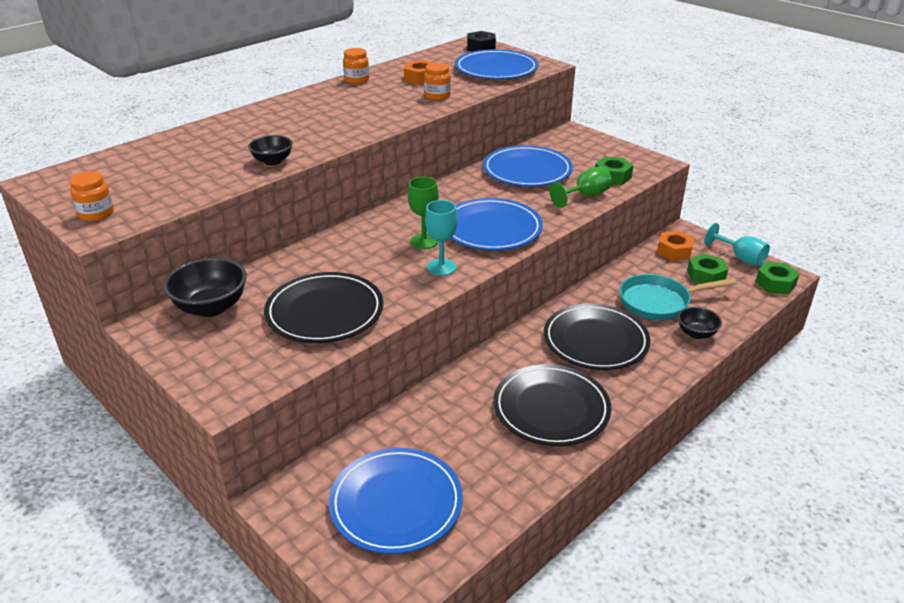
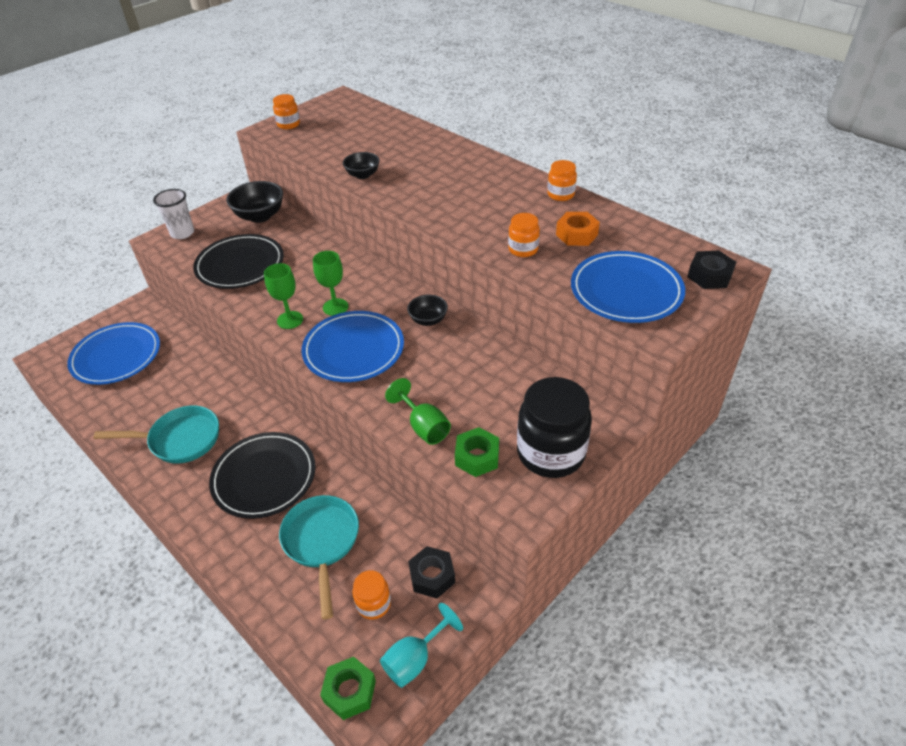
camera: 90 degrees right, 10 degrees up
(221, 375) = (182, 233): none -> white cup
(441, 267) = (290, 320): turquoise goblet -> green goblet
(527, 170) = (486, 377): blue plate -> none
(551, 409) = (180, 439): black plate -> turquoise pan
(603, 152) = (550, 453): none -> black jar
(674, 251) = (432, 576): orange nut -> black nut
(696, 333) = (259, 570): black bowl -> black bowl (428, 320)
(706, 275) = (373, 604): green nut -> orange jar

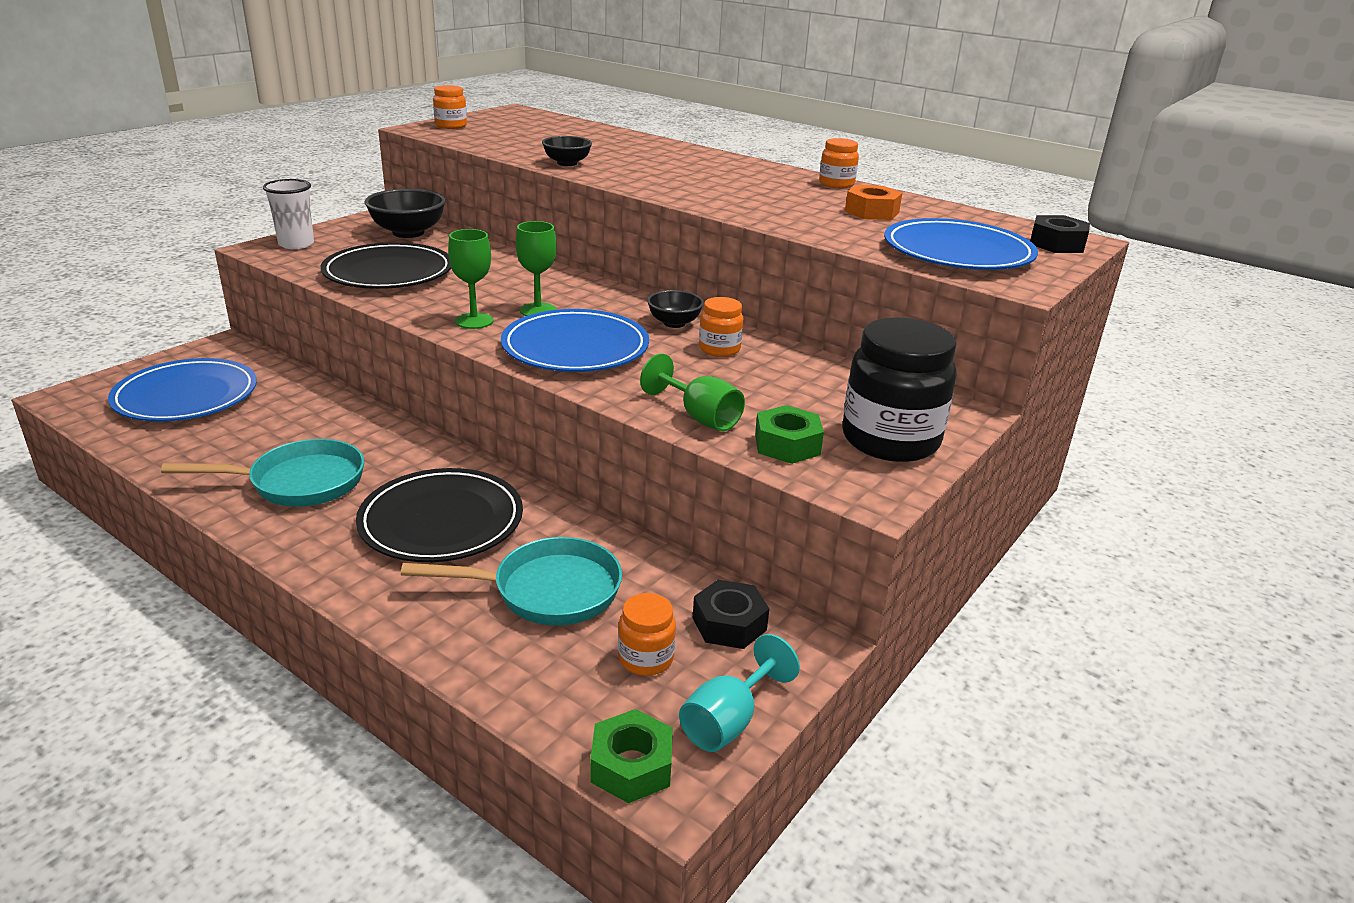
camera: 10 degrees left, 15 degrees down
(322, 542) = (547, 591): turquoise pan -> turquoise pan turned 105 degrees clockwise
(523, 249) = (807, 220): orange jar -> orange jar (719, 349)

